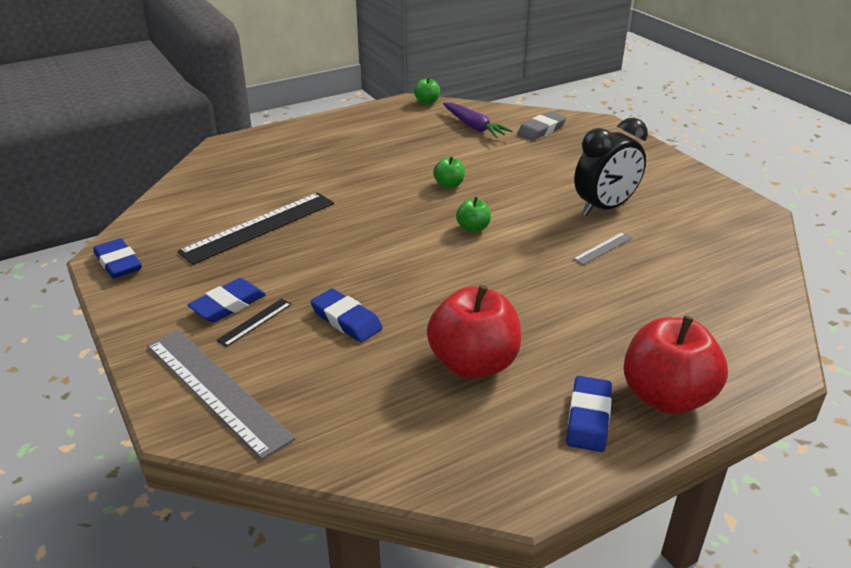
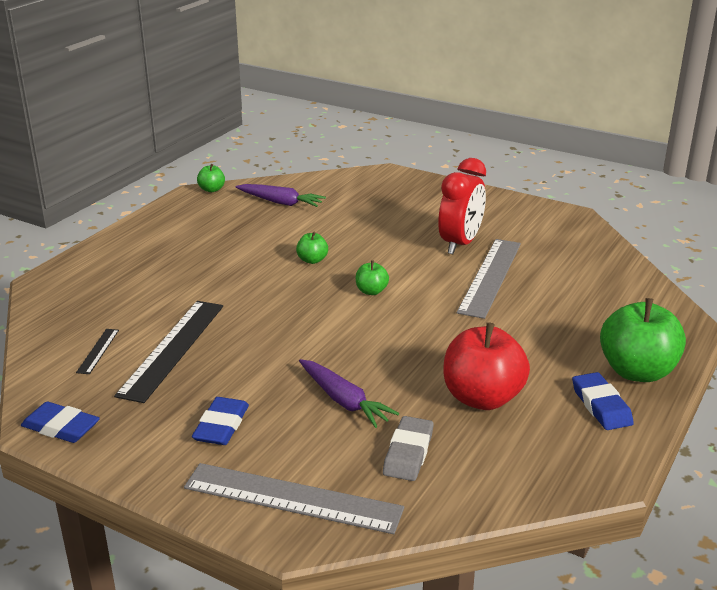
camera: 30 degrees left, 5 degrees down
(255, 322) = (264, 431): black ruler -> black ruler (98, 351)
(346, 320) = (344, 401): blue eraser -> purple carrot
(541, 130) = (343, 190): grey eraser -> grey eraser (408, 453)
(603, 248) = (490, 276): grey ruler -> grey ruler, size x2.27
(604, 208) = (460, 244): black clock -> red clock
(666, 397) = (637, 371): red apple -> green apple

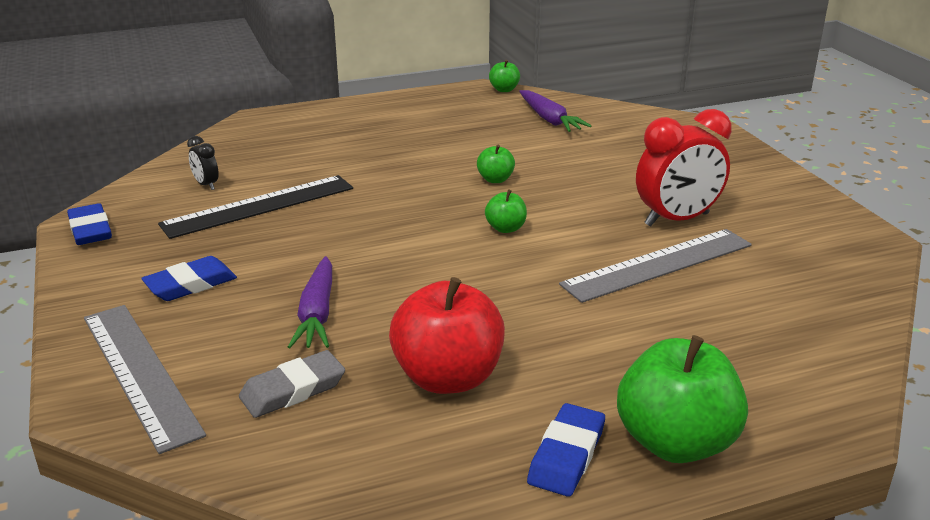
camera: 40 degrees right, 0 degrees up
(98, 351) = (206, 185): black ruler -> black clock

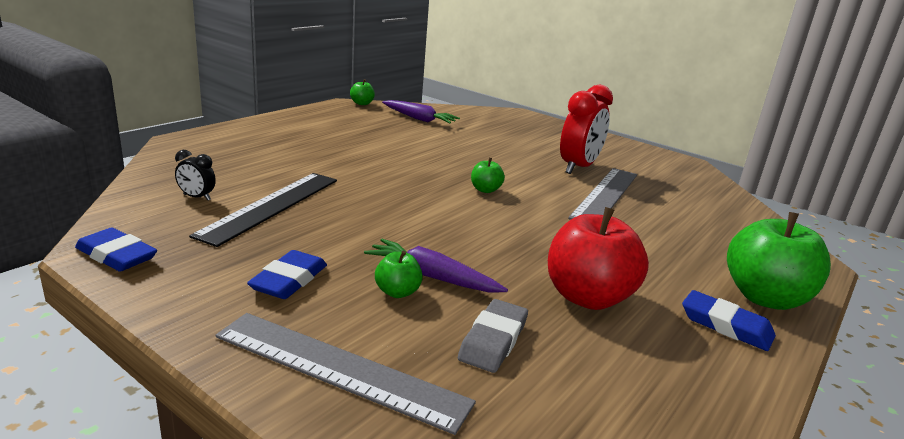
camera: 35 degrees left, 5 degrees down
(317, 313) = (432, 277): purple carrot -> purple carrot turned 150 degrees clockwise
(495, 179) = (435, 160): green apple -> green apple (397, 292)
(566, 455) = (726, 325): blue eraser -> blue eraser turned 45 degrees counterclockwise

